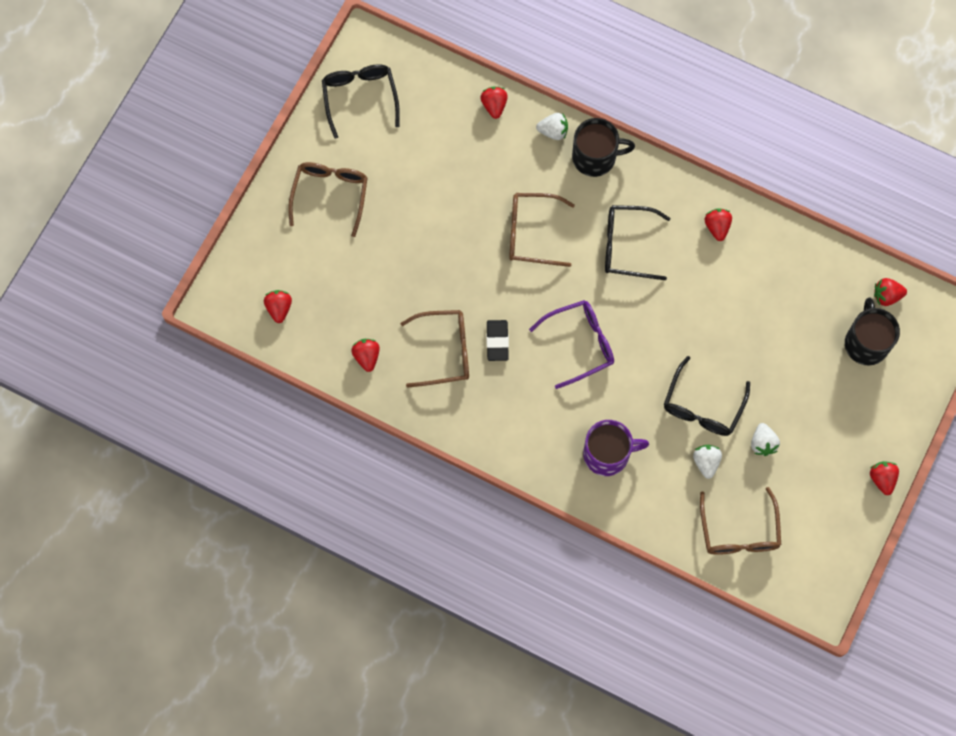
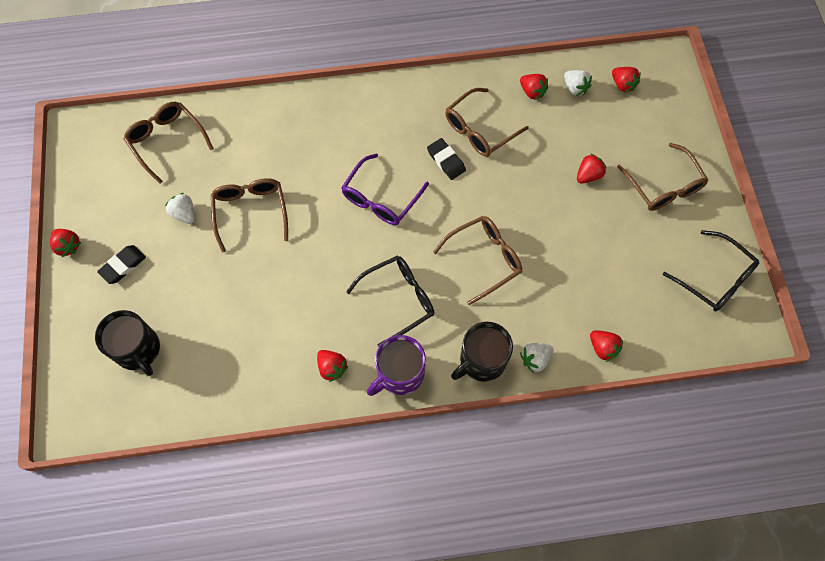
camera: 145 degrees right, 5 degrees down
(607, 454) = (303, 134): purple mug -> purple mug (399, 373)
(702, 406) = (251, 212): black glasses -> brown glasses
(706, 462) = (222, 173): white strawberry -> white strawberry (575, 88)
(842, 427) = (123, 266): none -> black eraser
(886, 296) = (140, 404): red strawberry -> red strawberry (588, 175)

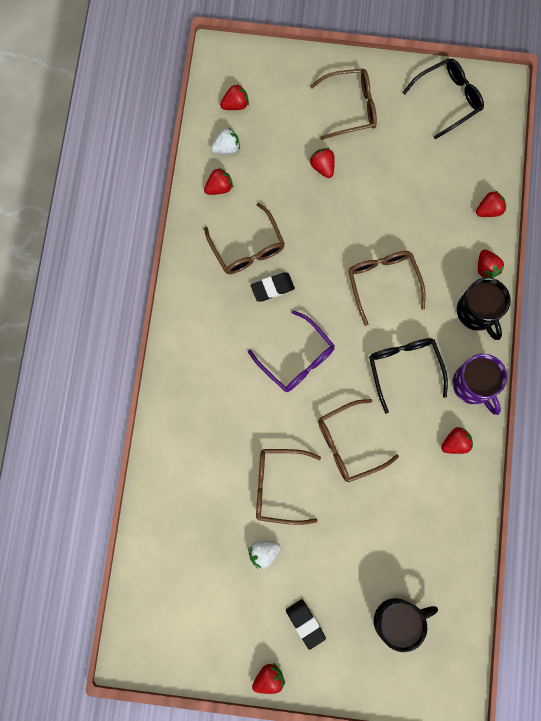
camera: 75 degrees left, 10 degrees up
(167, 141) = (173, 558): brown glasses -> brown glasses (348, 444)
(535, 359) = (486, 268): white strawberry -> red strawberry

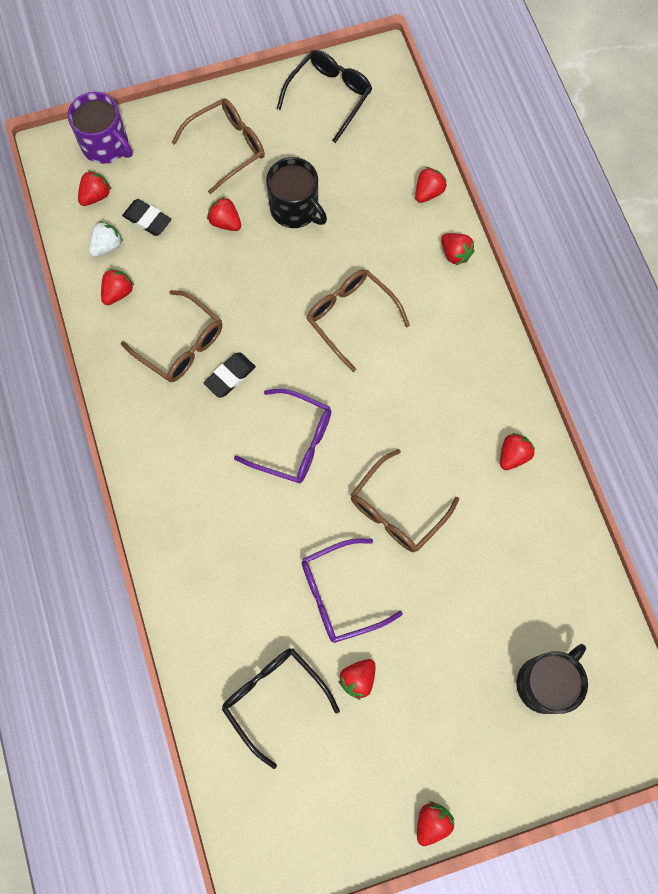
camera: 25 degrees left, 5 degrees down
(263, 552) = (358, 679): white strawberry -> red strawberry
(278, 486) = (340, 594): brown glasses -> purple glasses
(305, 623) = (444, 737): black eraser -> black eraser (147, 219)
(404, 368) = (418, 399): black glasses -> black glasses (274, 698)
(473, 385) = (502, 384): purple mug -> purple mug (106, 145)
(477, 312) = (468, 305): black mug -> black mug (295, 209)

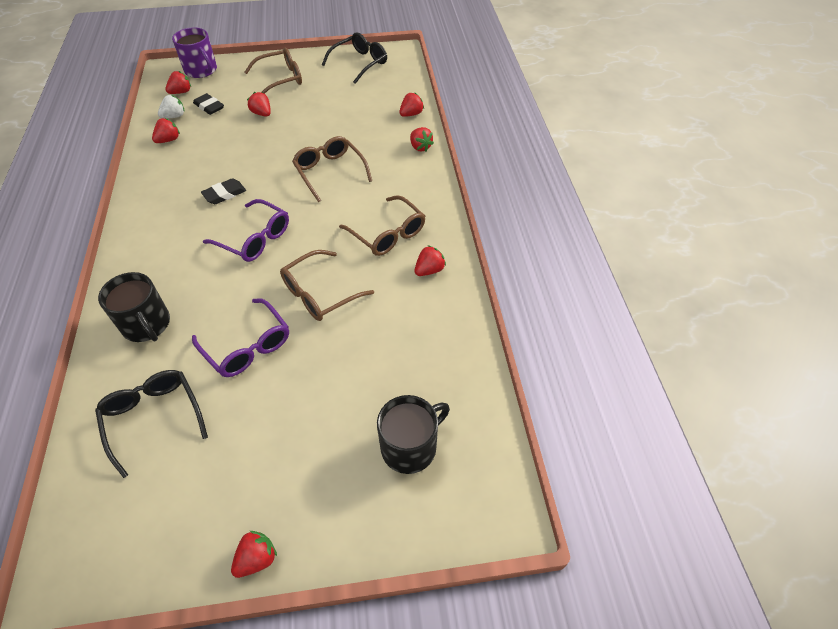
camera: 10 degrees right, 20 degrees down
(181, 345) = (198, 172): brown glasses -> brown glasses (388, 234)
(295, 209) = (313, 112): black mug -> black mug (147, 325)
(340, 594) = (247, 346): purple glasses -> purple glasses turned 120 degrees counterclockwise
(358, 679) = (236, 415): red strawberry -> none

